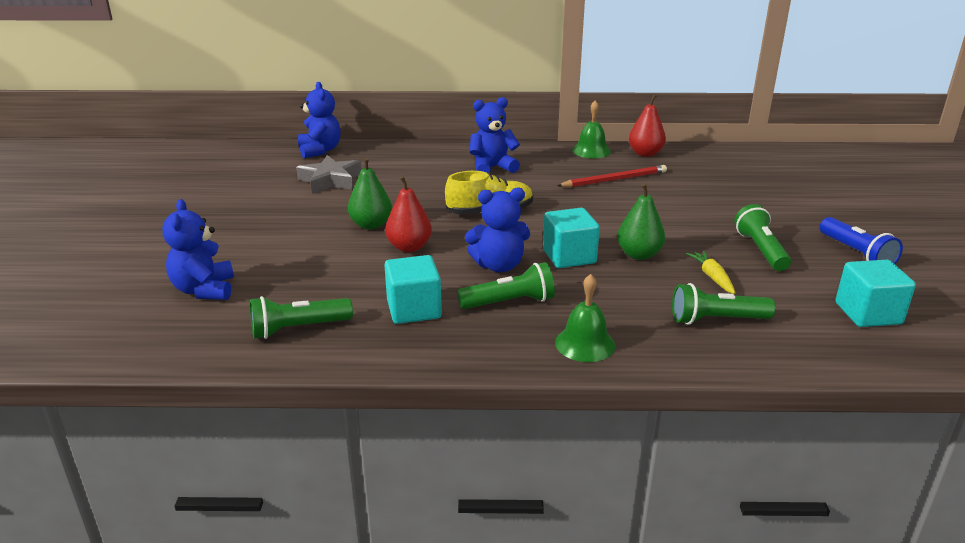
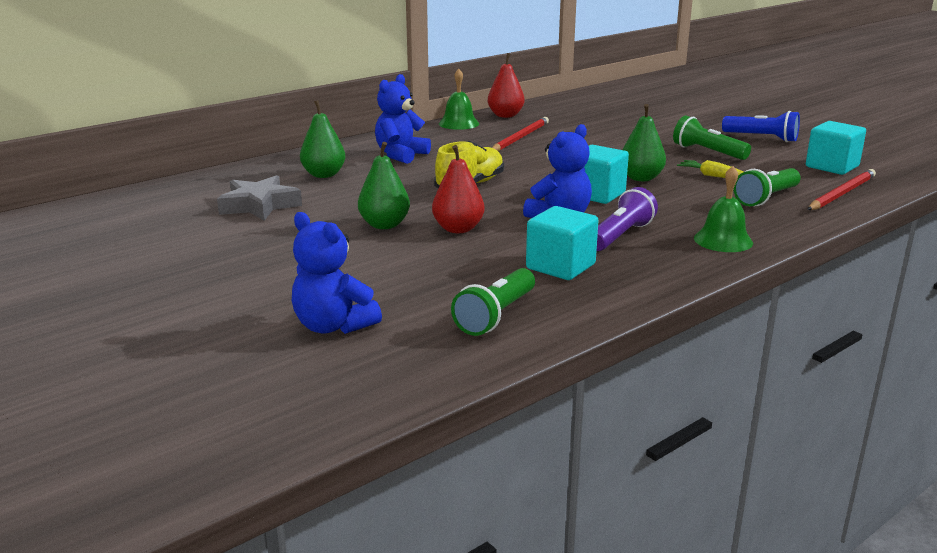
camera: 40 degrees left, 5 degrees down
(320, 150) = (187, 186): blue teddy bear -> none
(411, 168) = (324, 175): none -> green pear
(509, 302) = (620, 236): green flashlight -> purple flashlight
(811, 347) = (842, 193): none -> red pencil

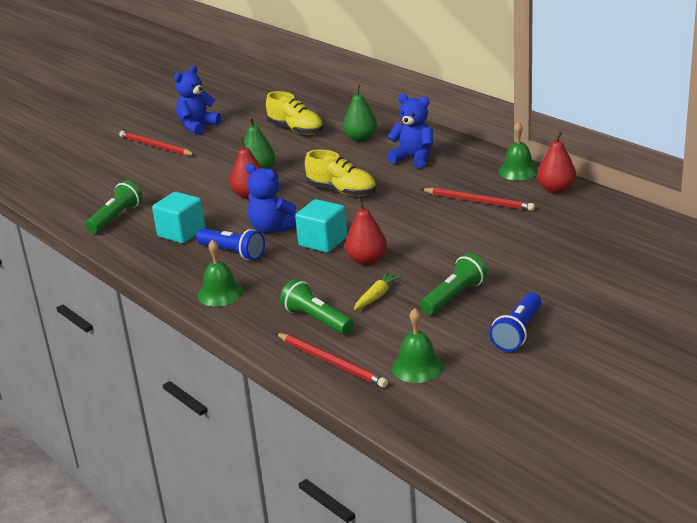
camera: 90 degrees right, 5 degrees up
(225, 298) = (155, 146): none -> red pencil
(259, 205) = (296, 130): grey star -> yellow shoe
(333, 326) = (115, 177): blue teddy bear -> blue teddy bear (198, 126)
(496, 316) = (116, 217): green flashlight -> green flashlight turned 90 degrees clockwise
(620, 236) = (233, 252): purple flashlight -> blue flashlight
(641, 178) = (367, 260): green pear -> red pear
(832, 166) = (417, 367): turquoise cube -> green bell

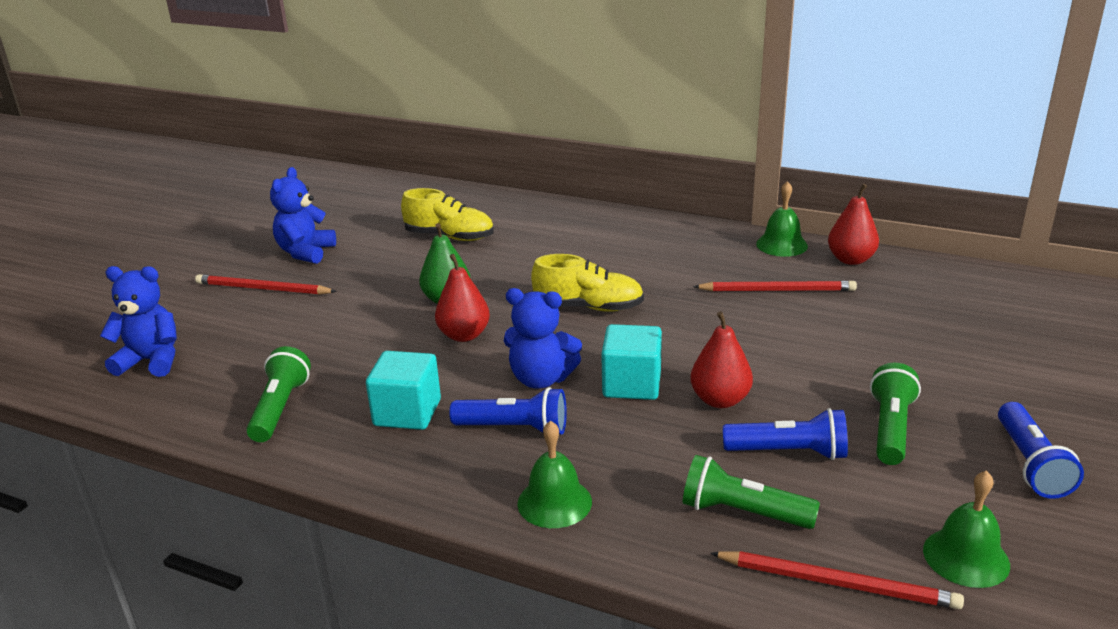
camera: 25 degrees left, 0 degrees up
(361, 139) = (547, 235): green pear -> none
(377, 296) = (789, 452): yellow carrot -> blue flashlight
(413, 158) = (639, 249): blue teddy bear -> blue teddy bear (151, 361)

